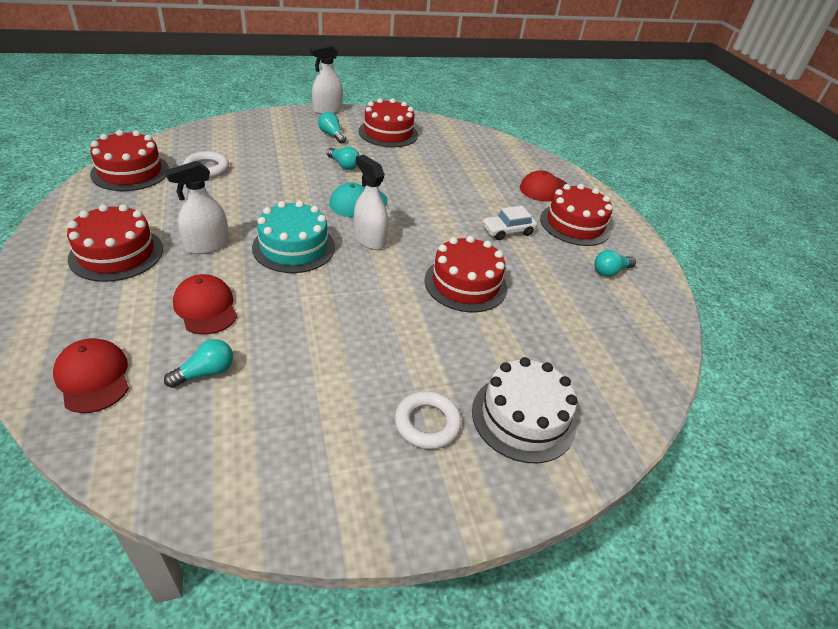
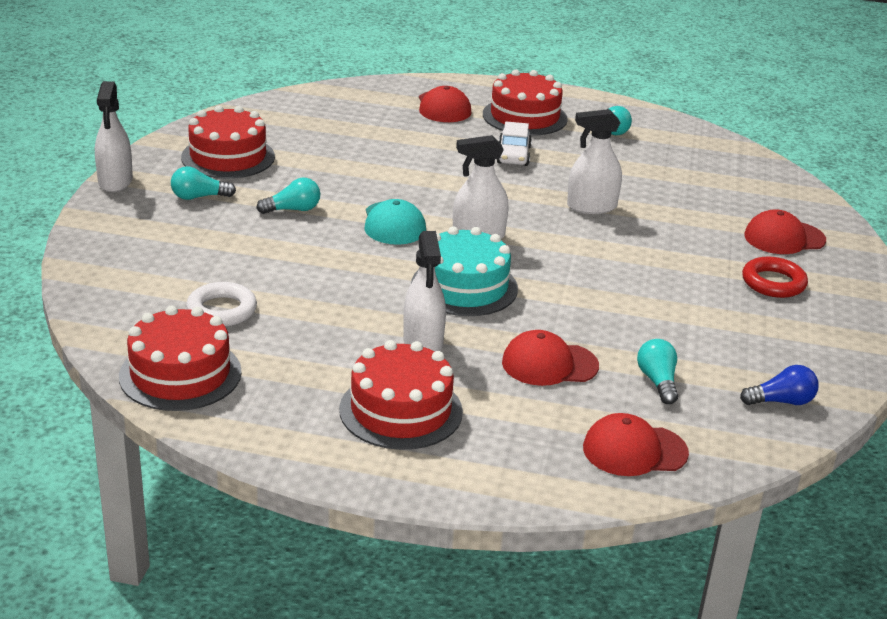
camera: 60 degrees left, 10 degrees down
(206, 466) = (781, 401): none -> blue light bulb
(427, 423) = (773, 283): white ring -> red ring
(465, 283) = (591, 207): red cake -> white spray bottle
(523, 417) = (784, 238): white cake -> red cap

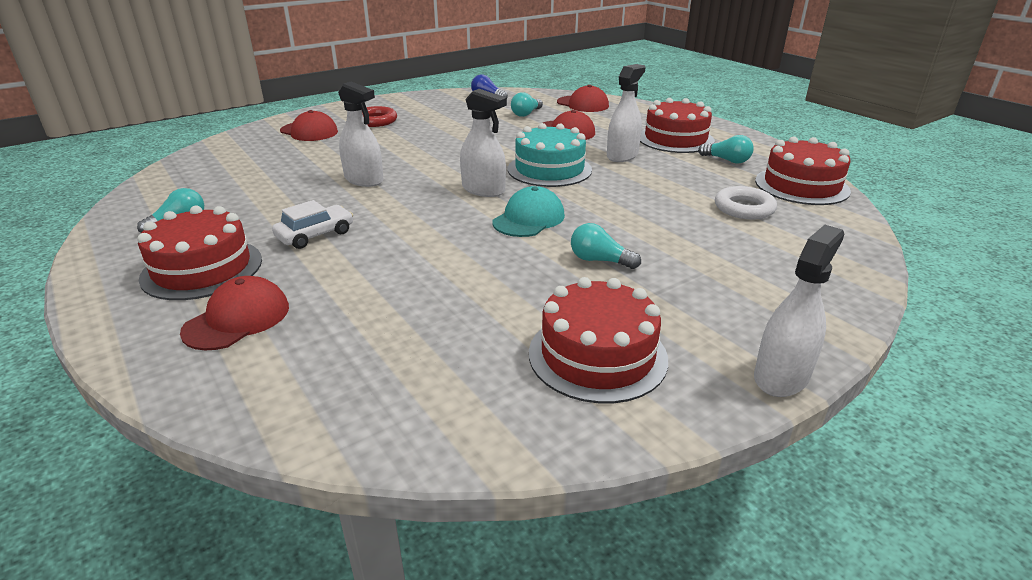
camera: 135 degrees left, 0 degrees up
(199, 197) = (685, 310): turquoise light bulb -> turquoise light bulb (727, 160)

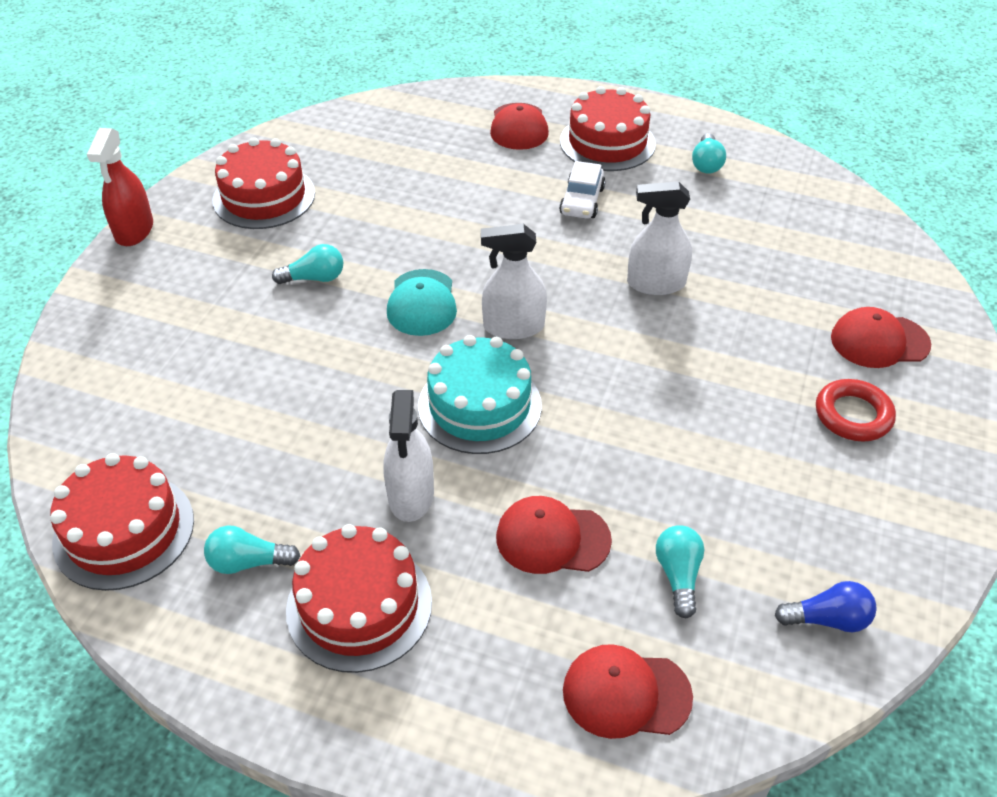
camera: 145 degrees right, 15 degrees up
(744, 208) = (196, 432): white ring -> none
(781, 376) = (134, 230): white spray bottle -> red spray bottle

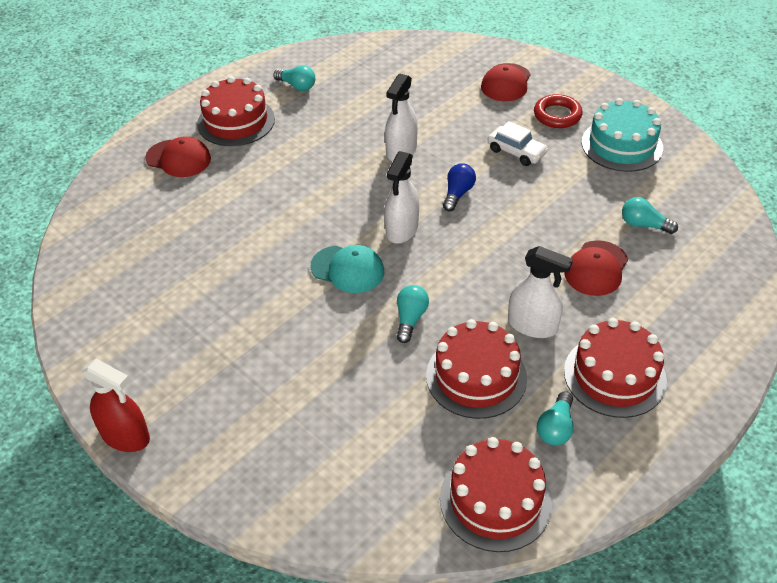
camera: 65 degrees left, 0 degrees up
(264, 197) = (147, 333): red cake -> red cake (476, 376)
(314, 278) = (278, 324): turquoise light bulb -> turquoise light bulb (410, 319)
(479, 406) = (468, 268): turquoise cake -> turquoise cake (622, 145)
(582, 201) = (292, 155): white car -> white car (516, 152)
(626, 693) = (715, 273): red cap -> none
(827, 619) = (692, 180): blue light bulb -> blue light bulb (458, 194)

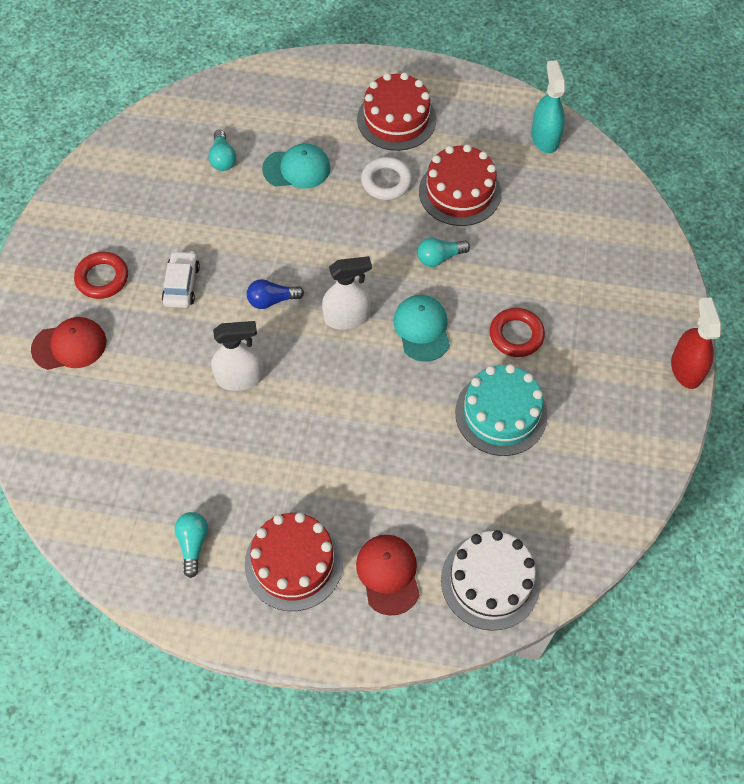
camera: 125 degrees left, 15 degrees up
(115, 204) = (490, 581): none -> white cake
(282, 328) = (516, 335): none -> red ring
(495, 500) = (545, 138): red cake -> turquoise spray bottle
(532, 325) = (386, 181): white spray bottle -> white ring
(556, 428) = (466, 132): turquoise light bulb -> none
(596, 268) = (297, 168): red cap -> turquoise cap
(622, 145) = (120, 211): turquoise cake -> turquoise cake (501, 413)

